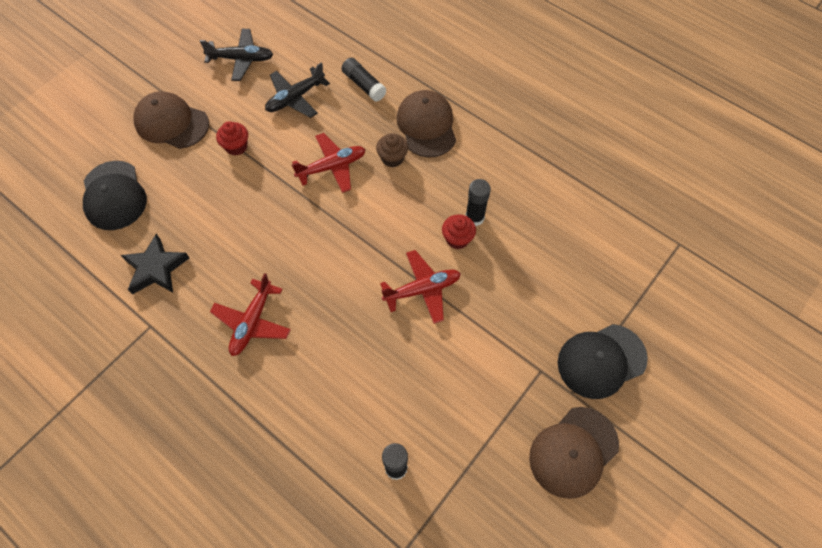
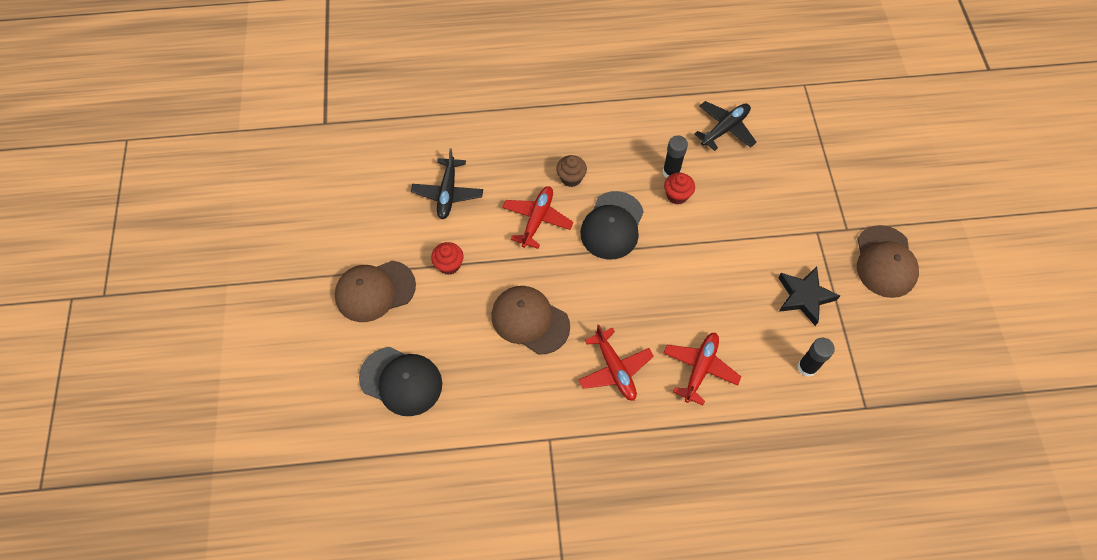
camera: 45 degrees left, 0 degrees up
(156, 268) = (502, 399): black star -> black star (804, 297)
(241, 59) = (367, 198): black plane -> black plane (725, 129)
(364, 85) = (487, 143): black glue stick -> none
(422, 290) = (694, 247): red plane -> red plane (700, 369)
(426, 126) = (566, 136): brown cap -> brown cap (530, 320)
(601, 361) = (841, 195): black cap -> black cap (612, 225)

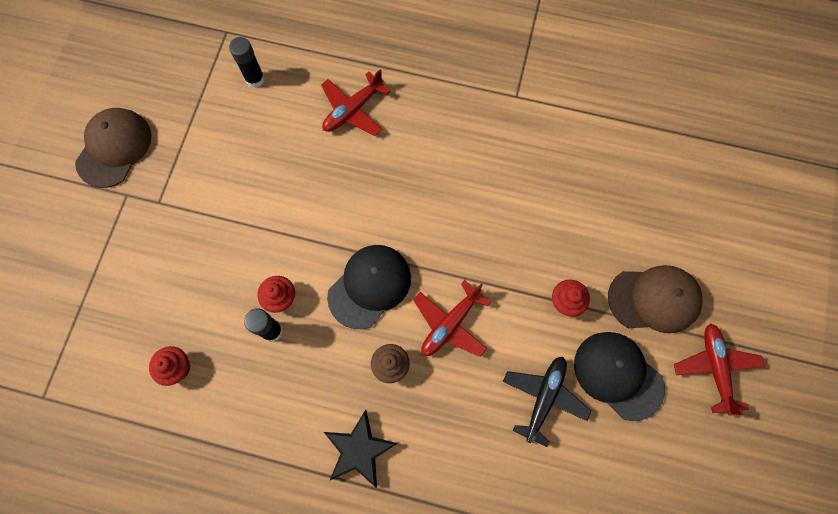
camera: 160 degrees left, 10 degrees up
(401, 381) = (643, 193): black cap -> black cap (618, 375)
(530, 320) = (497, 210): brown cap -> none
(615, 369) = (432, 136): red plane -> red plane (715, 368)
(725, 129) = (177, 368): black plane -> red cupcake
(804, 297) = (216, 142): black star -> black star (359, 450)

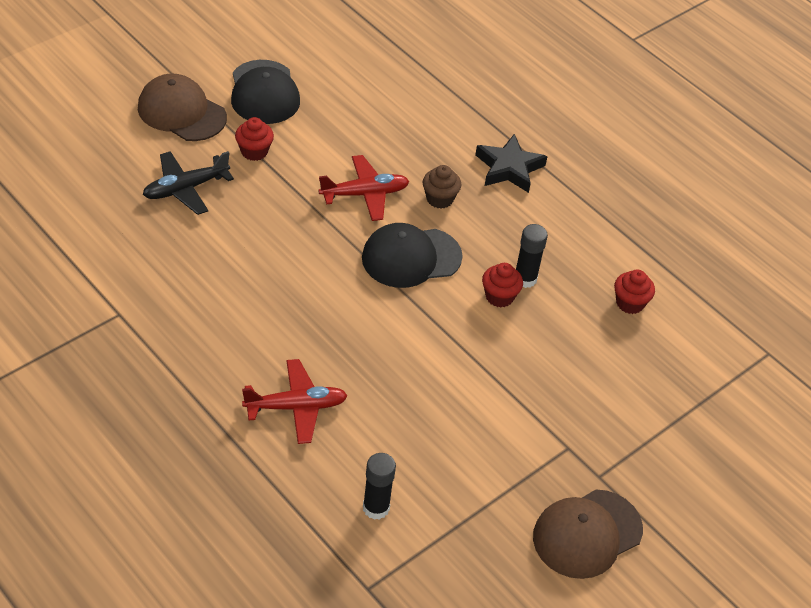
camera: 150 degrees left, 25 degrees down
(544, 398) = (335, 114): black plane -> black plane (185, 188)
(715, 368) = (187, 55): red plane -> none

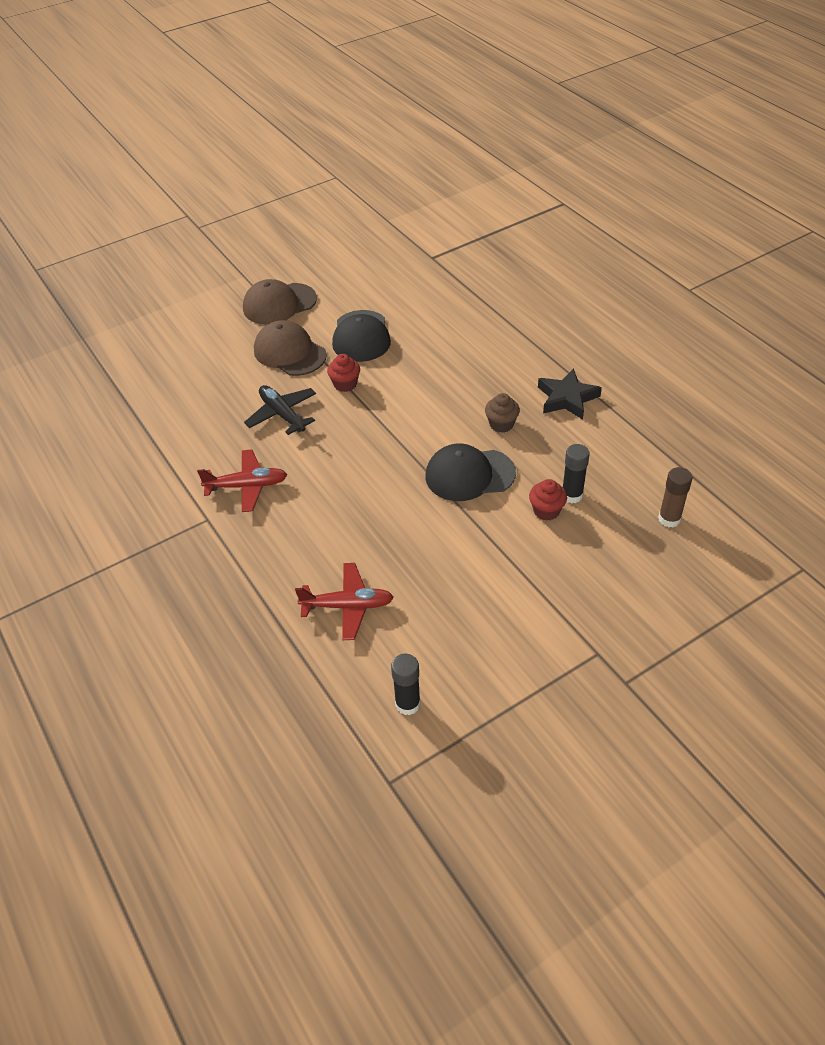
camera: 15 degrees right, 0 degrees up
(185, 188) = (282, 414): black plane -> black plane turned 75 degrees clockwise
(364, 194) = (435, 420): red plane -> red plane (247, 486)
(587, 534) = (609, 739): brown cap -> brown cap (279, 304)
(630, 303) = (669, 519): red cupcake -> brown glue stick

